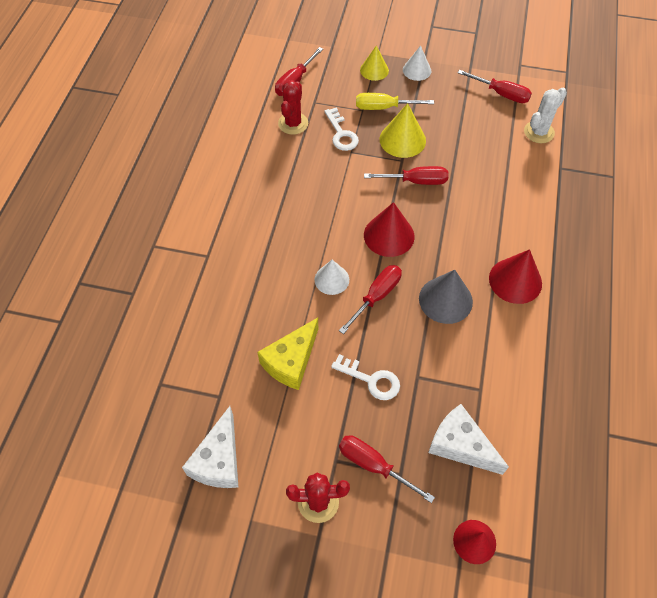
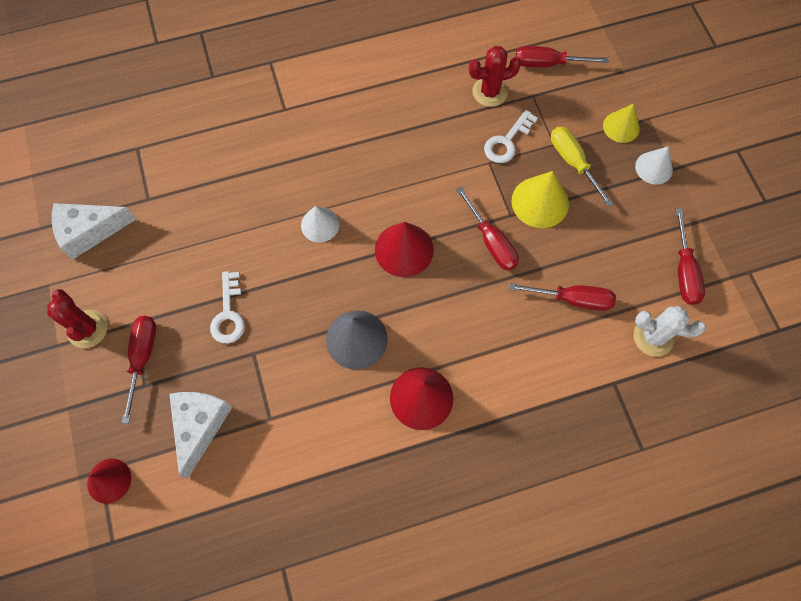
camera: 60 degrees right, 10 degrees up
(291, 361) = (212, 236): yellow cheese -> none
(377, 296) = (324, 274): red screwdriver -> red screwdriver (573, 299)

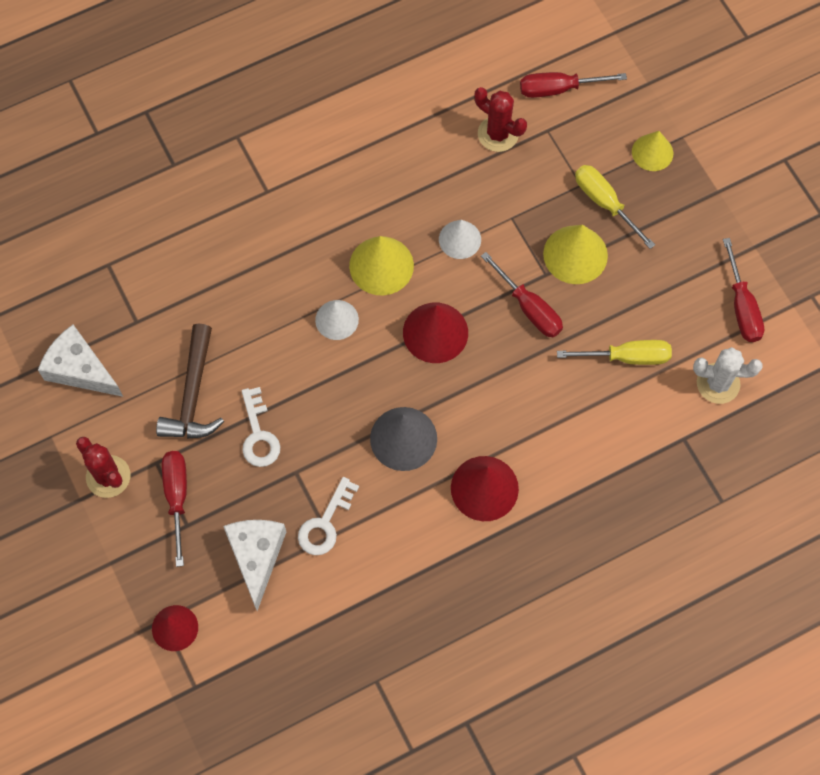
camera: 10 degrees left, 0 degrees up
(89, 231) = (80, 369): white cheese -> white cheese turned 60 degrees clockwise
(180, 269) = (193, 395): none -> brown hammer
(368, 185) = (381, 265): none -> yellow cone
(489, 92) = (498, 134): red cactus -> red cactus turned 60 degrees clockwise
(507, 141) = (527, 190): white key -> white key (325, 523)
(573, 299) = (628, 357): red screwdriver -> yellow screwdriver
(654, 168) = (695, 195): white cone -> white cone (460, 239)

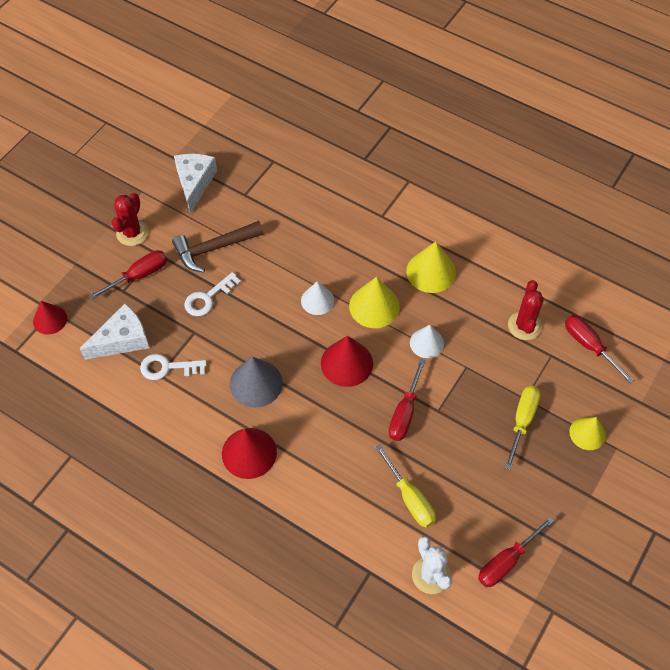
camera: 60 degrees right, 10 degrees down
(575, 254) = (467, 422): yellow cone -> yellow cone (431, 272)

